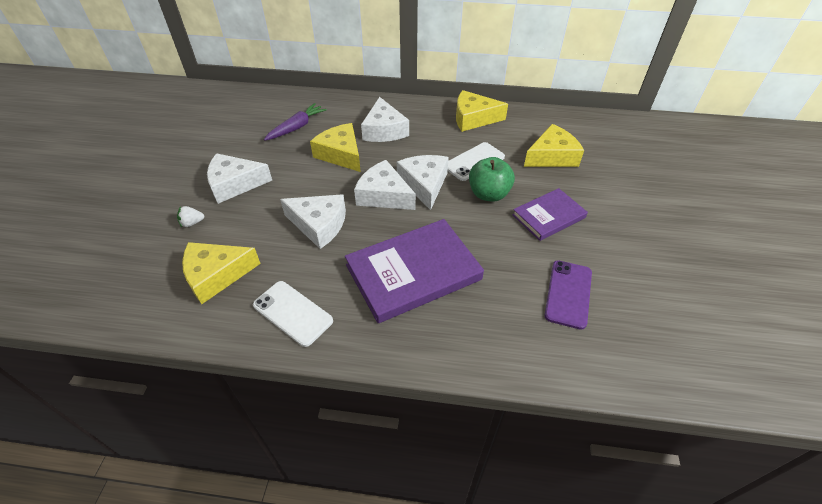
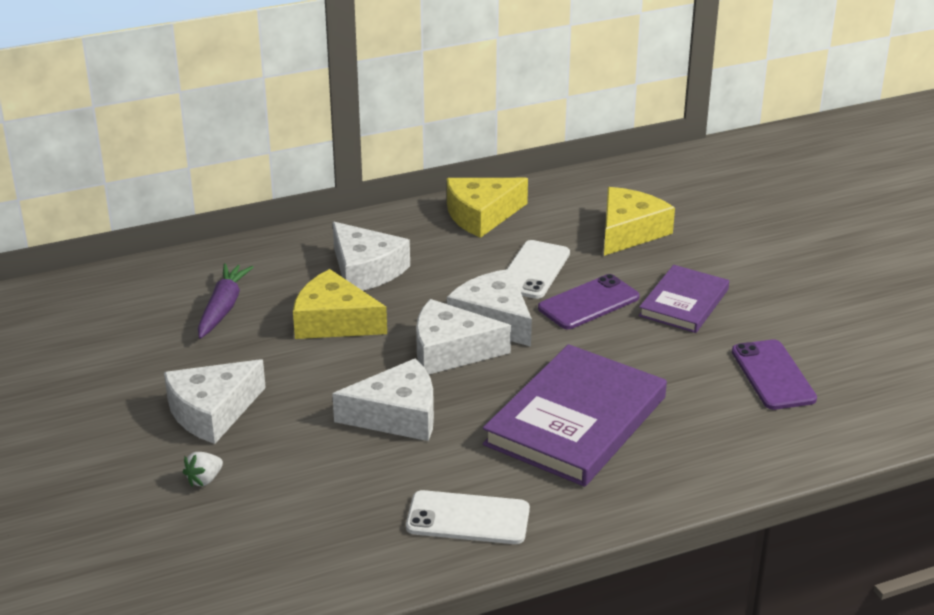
camera: 30 degrees left, 15 degrees down
(216, 275) = (317, 521): yellow cheese -> none
(488, 194) = (588, 303): green apple -> purple phone

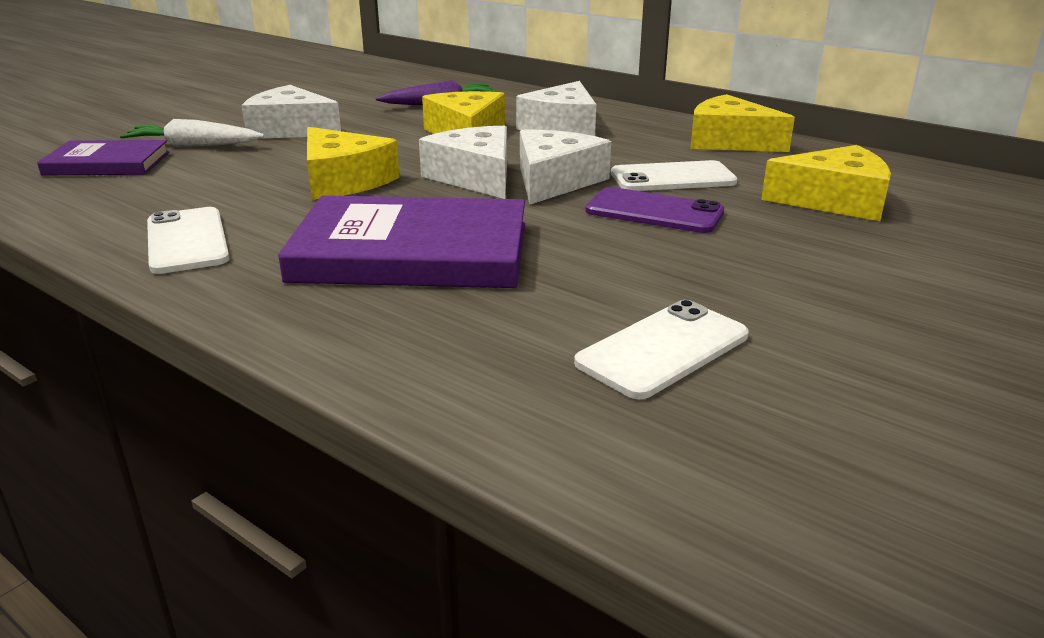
camera: 60 degrees right, 5 degrees down
(204, 480) = (194, 146): white strawberry -> white carrot
(397, 415) = (343, 180): white cheese -> yellow cheese
(684, 303) = (741, 257): purple book -> purple book (107, 163)
(772, 375) = (663, 349): purple phone -> white phone

